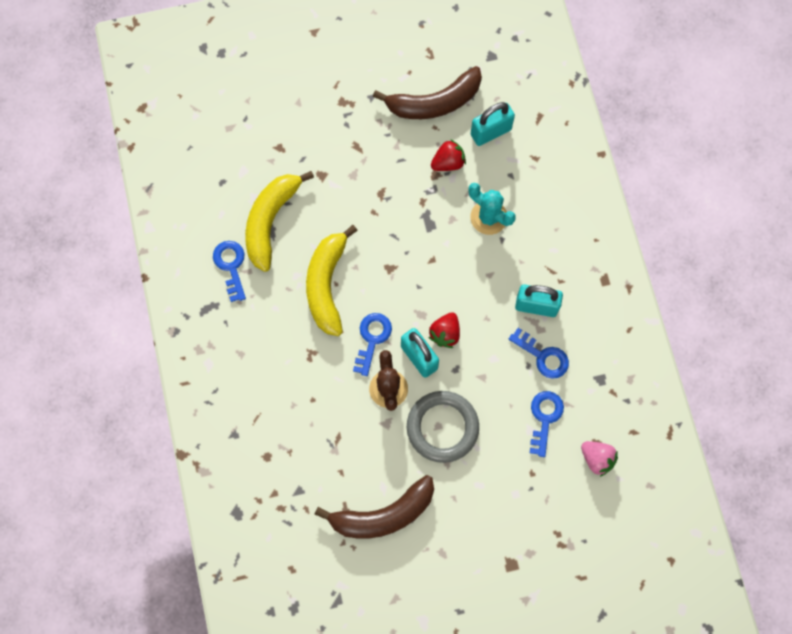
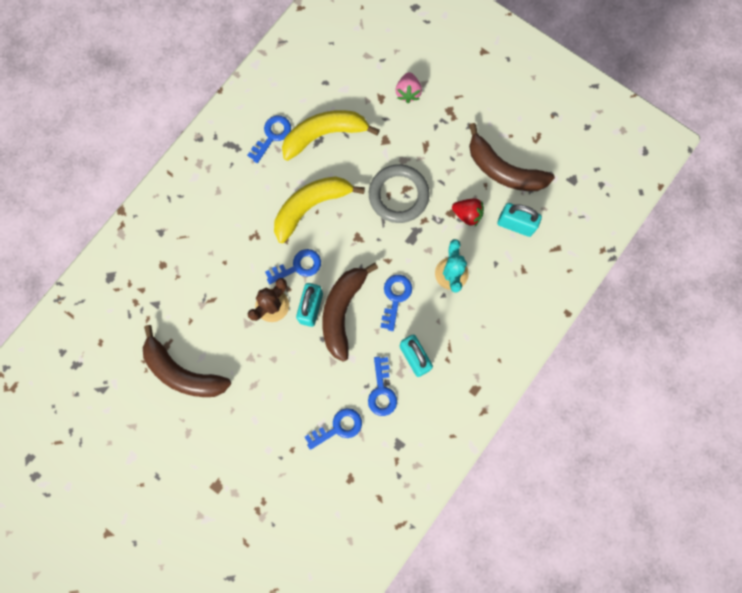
camera: 50 degrees right, 5 degrees up
(442, 427) = (275, 363): grey ring -> grey ring (398, 195)
(445, 333) = (342, 311): red strawberry -> brown banana
(470, 280) = (395, 298): none -> blue key
(597, 459) = (338, 487): pink strawberry -> pink strawberry (408, 92)

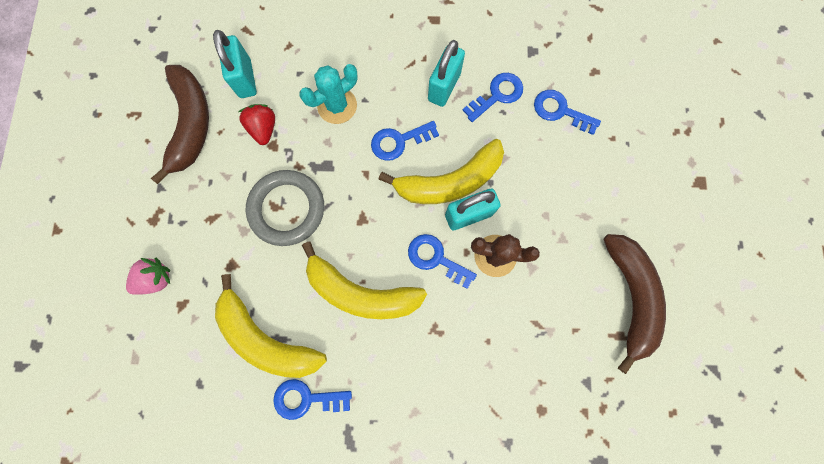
camera: 125 degrees left, 0 degrees up
(342, 311) = (449, 182): brown banana -> yellow banana

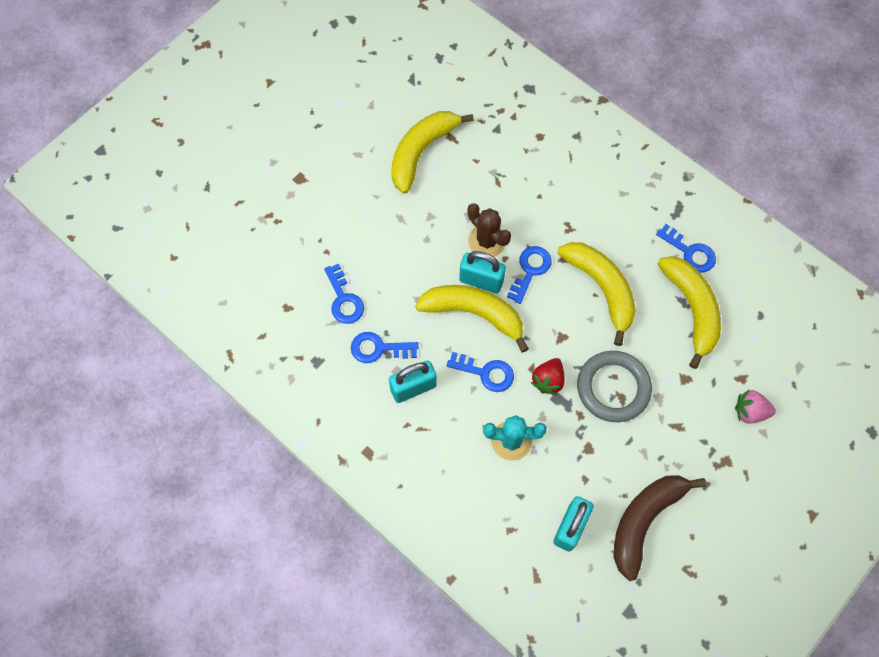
camera: 140 degrees left, 10 degrees down
(264, 129) = (586, 468): red strawberry -> red strawberry (548, 380)
(436, 258) = (530, 270): blue key -> blue key turned 135 degrees counterclockwise
(630, 296) = (421, 152): brown banana -> yellow banana

